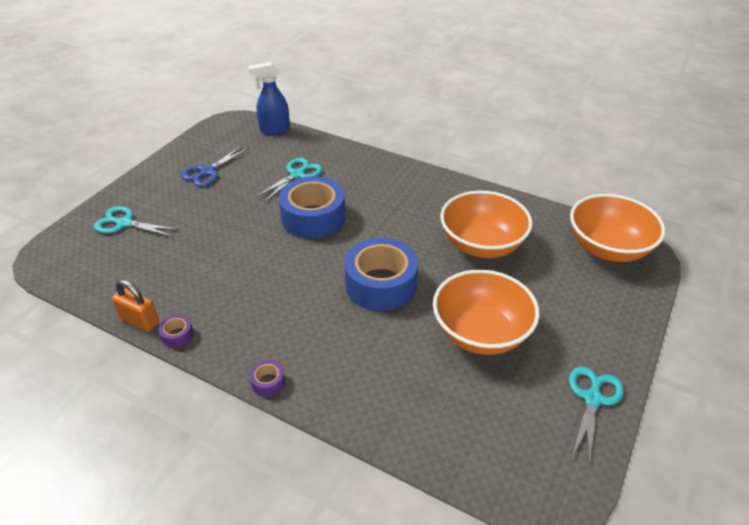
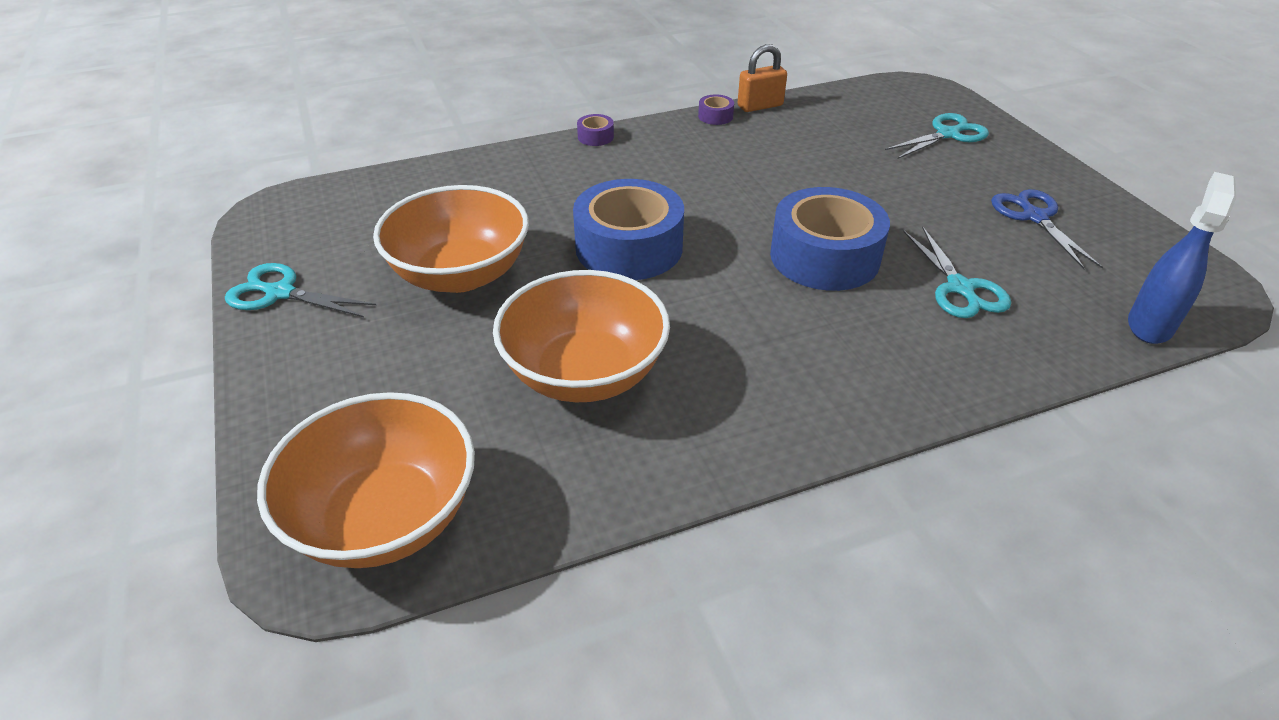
camera: 130 degrees right, 0 degrees up
(592, 398) = (280, 293): turquoise scissors -> turquoise scissors turned 135 degrees clockwise

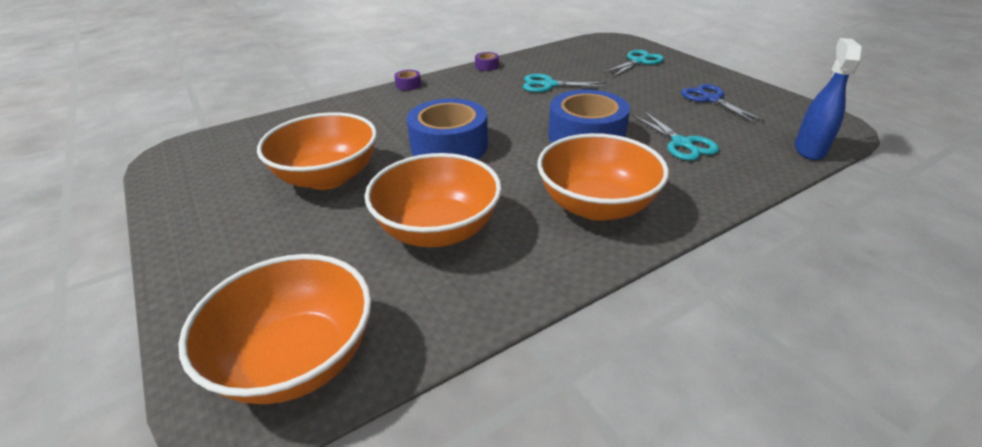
camera: 10 degrees left, 5 degrees down
(280, 293) = (184, 207): turquoise scissors -> turquoise scissors (548, 85)
(760, 106) = (514, 58): orange padlock -> none
(803, 369) = (596, 205): none -> orange bowl

